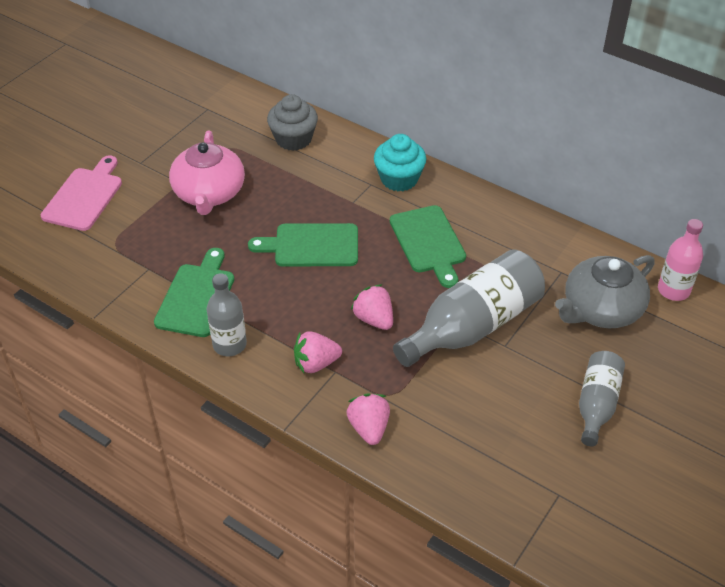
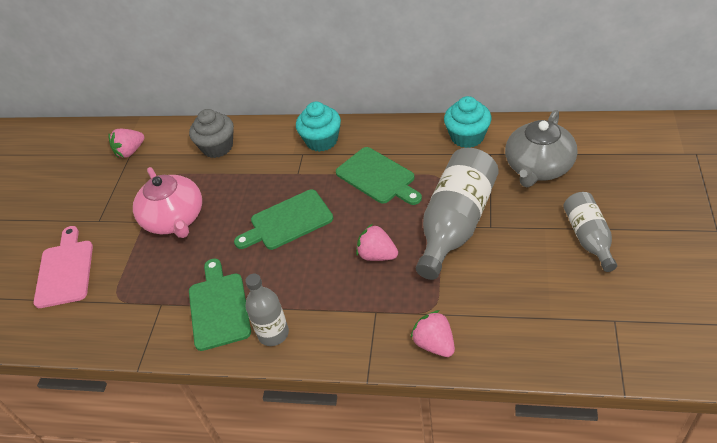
camera: 20 degrees left, 0 degrees up
(316, 363) = (355, 313): pink strawberry -> pink strawberry (130, 151)
(550, 243) = (467, 137): none -> turquoise cupcake
(673, 290) = (577, 130): pink bottle -> none

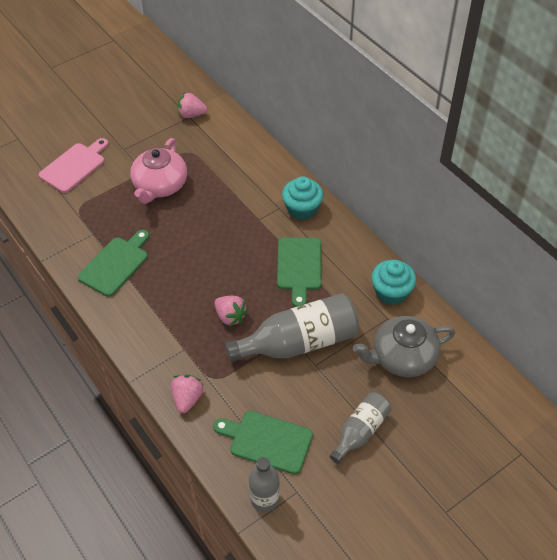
camera: 40 degrees right, 5 degrees up
(217, 147) = (240, 157): grey cupcake -> none
(273, 333) = (121, 307): grey bottle -> grey bottle (265, 499)
(288, 221) = (213, 246): green cutting board -> green cutting board (267, 441)
(377, 255) = (230, 316): pink strawberry -> pink strawberry turned 150 degrees clockwise

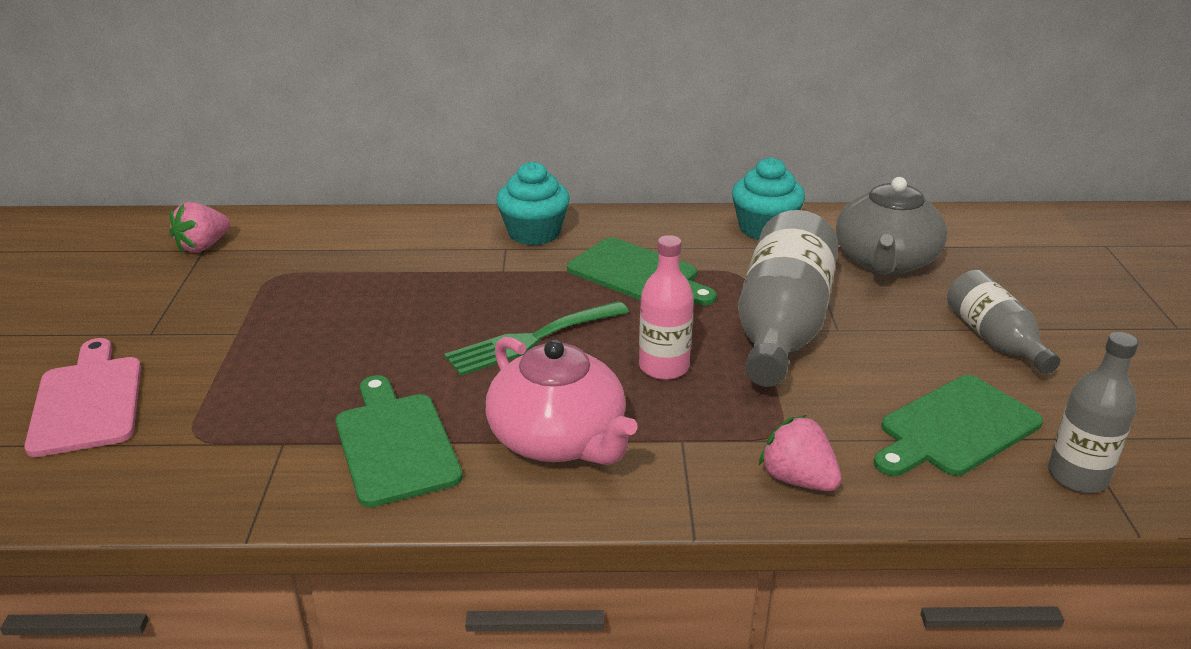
camera: 55 degrees left, 20 degrees down
(160, 185) = (294, 329): pink teapot -> pink teapot (559, 439)
(214, 262) = (531, 340): none -> green fork
(230, 316) = (664, 367): pink strawberry -> pink bottle

